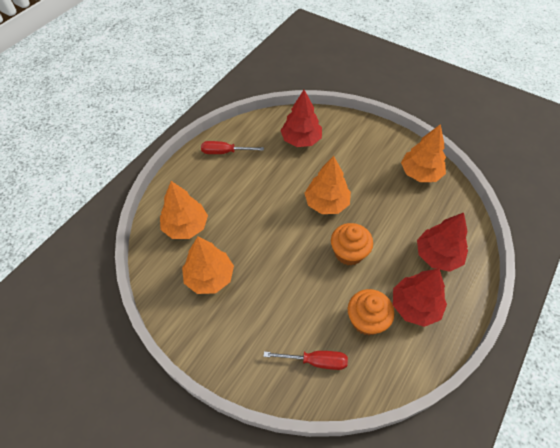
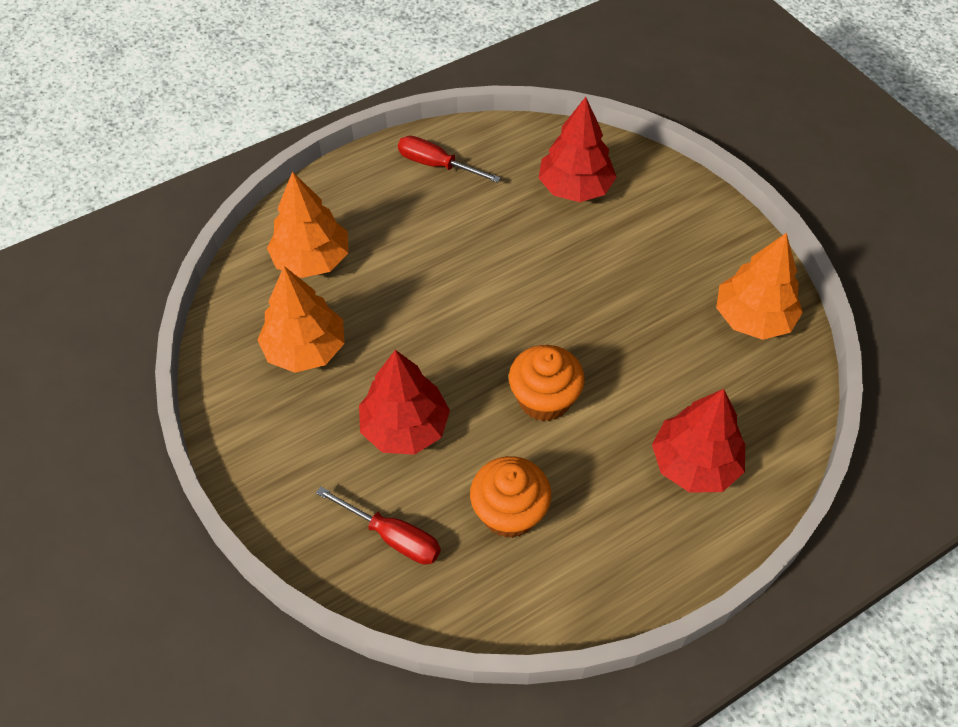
camera: 25 degrees right, 0 degrees up
(326, 203) = (555, 306): orange tree -> none
(415, 306) = (603, 525): red tree -> red tree (405, 427)

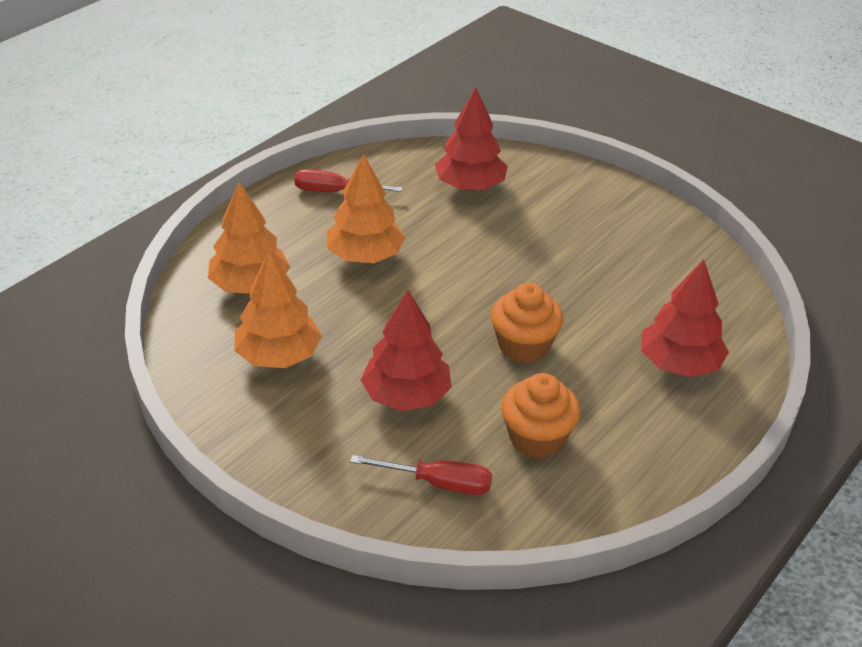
camera: 20 degrees left, 15 degrees down
(753, 318) = (672, 249): orange tree -> orange tree (365, 256)

